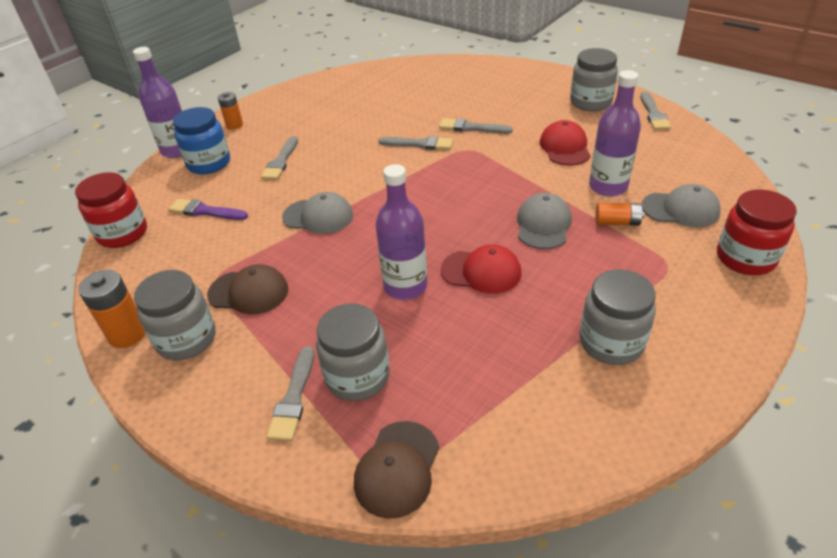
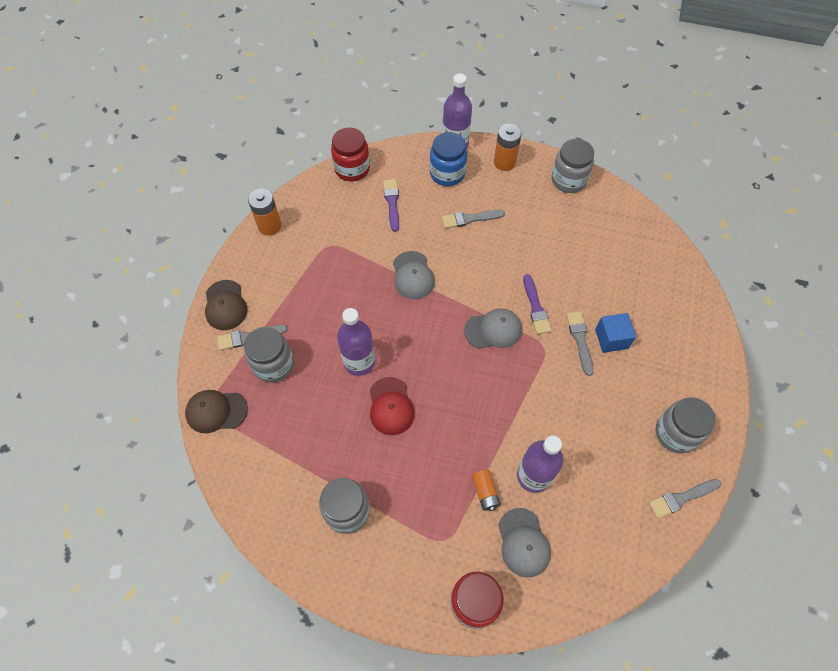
camera: 65 degrees right, 20 degrees up
(186, 339) = (275, 258): grey jar -> grey jar (568, 180)
(234, 125) = (504, 162): orange battery -> orange battery, size x1.52
(249, 292) = (323, 271): brown cap -> brown cap (225, 305)
(419, 144) = (536, 307): grey brush -> purple brush
(480, 112) = (611, 339): none -> blue cube
(543, 224) = (461, 435): grey cap -> grey cap (493, 330)
(565, 147) = (582, 427): red cap -> none

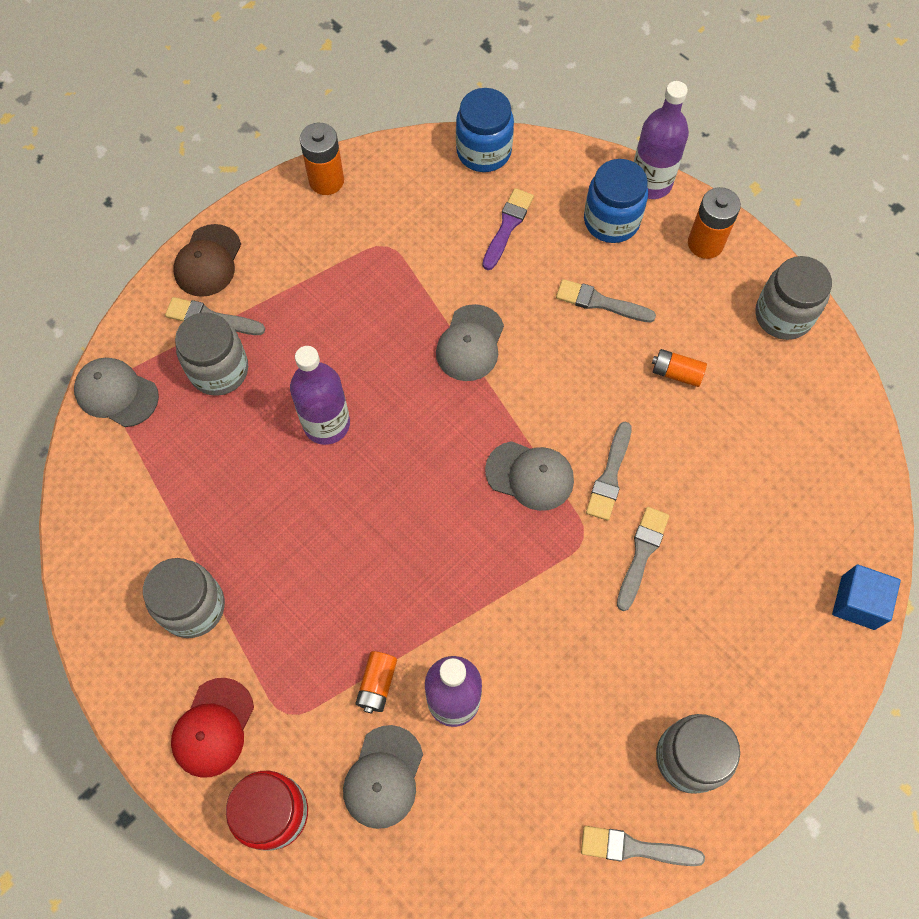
camera: 30 degrees right, 5 degrees up
(216, 411) = (116, 393): brown cap -> grey cap
(352, 169) = (483, 152): red jar -> blue jar
(391, 406) = (329, 504): red cap -> red cap (213, 728)
(534, 236) = (676, 373): none -> orange battery
(536, 307) = (609, 476): purple brush -> grey brush
(611, 339) = (688, 577): blue cube -> blue cube (857, 602)

